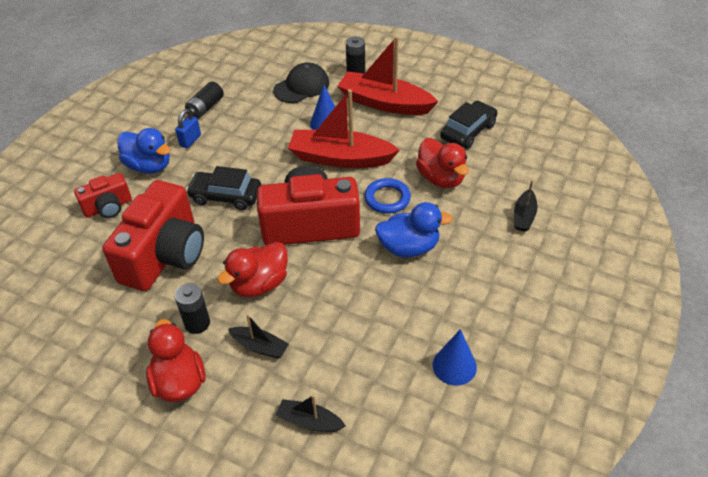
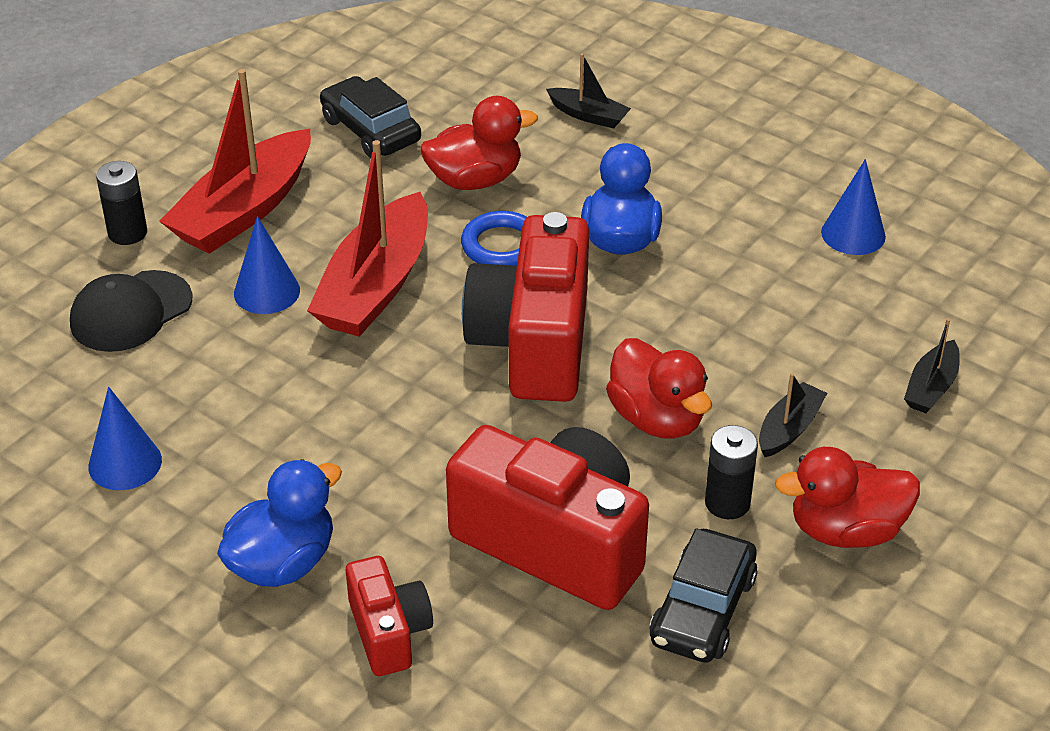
camera: 80 degrees left, 5 degrees down
(190, 140) = (227, 493): blue padlock -> none
(205, 108) = (125, 463): black battery -> blue cone
(225, 196) = (421, 448): black car -> black car (703, 610)
(301, 86) = (131, 312): black cap -> black cap turned 105 degrees counterclockwise

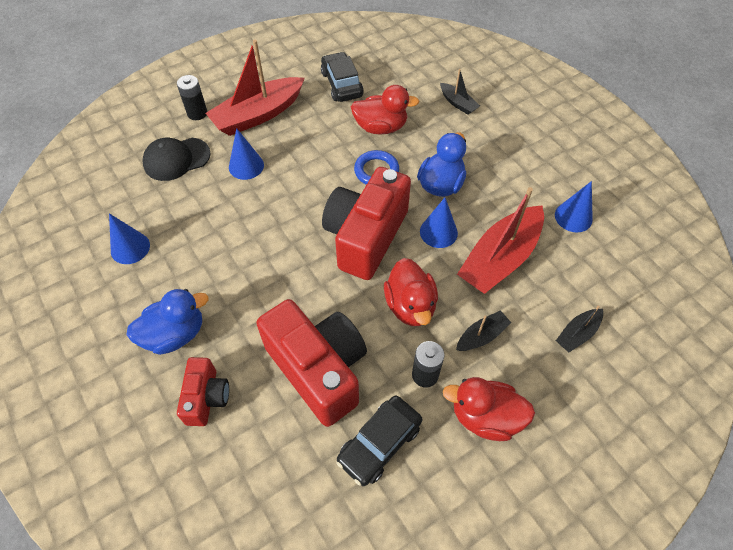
camera: 20 degrees right, 15 degrees up
(376, 286) = (301, 178): red boat -> red boat (500, 258)
(650, 307) = (438, 232): none -> blue cone

